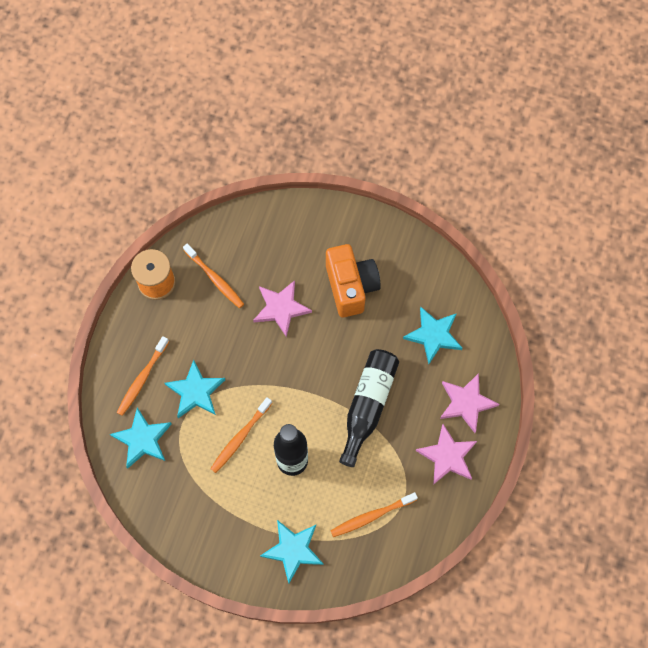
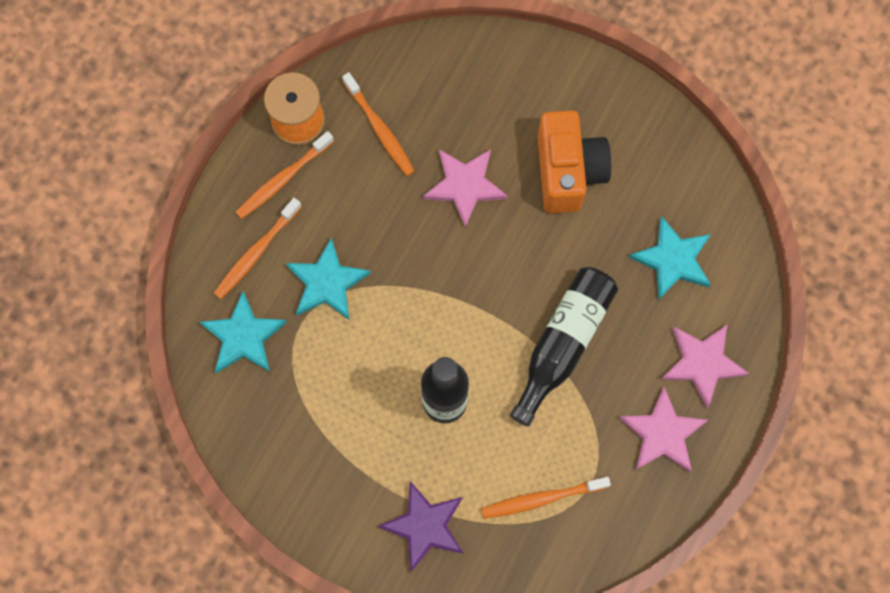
camera: 10 degrees right, 5 degrees up
(240, 437) = (378, 357): orange toothbrush -> orange toothbrush (283, 179)
(293, 550) = (425, 526): turquoise star -> purple star

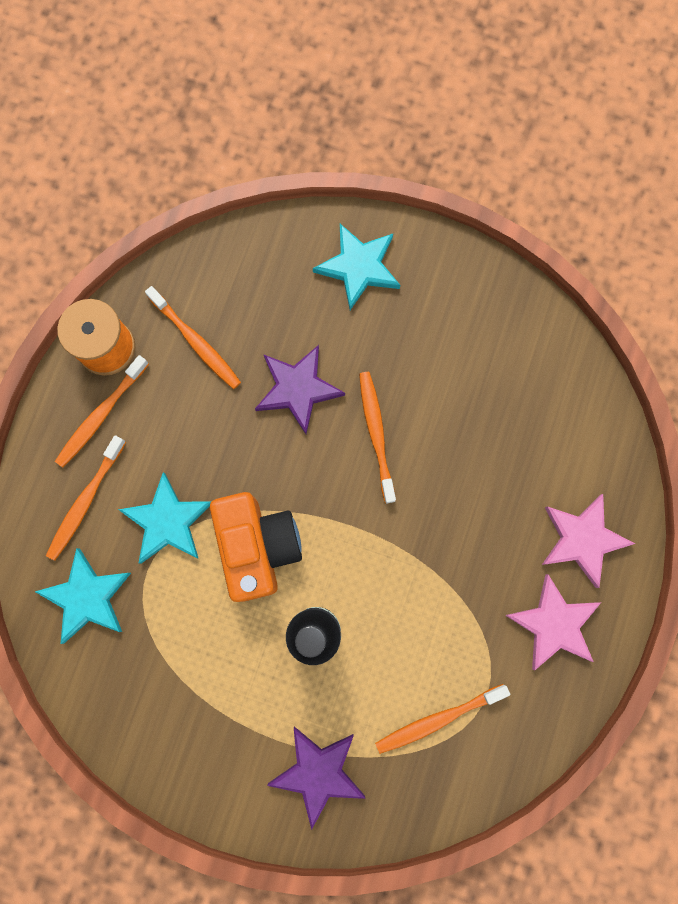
camera: 10 degrees left, 5 degrees up
(465, 186) = (298, 389): pink star -> purple star
(529, 238) = (376, 434): none -> orange toothbrush
(563, 343) = (431, 544): black bottle -> none
(568, 172) = (405, 355): orange camera -> orange camera (258, 547)
(673, 260) = (532, 432): turquoise star -> turquoise star (359, 267)

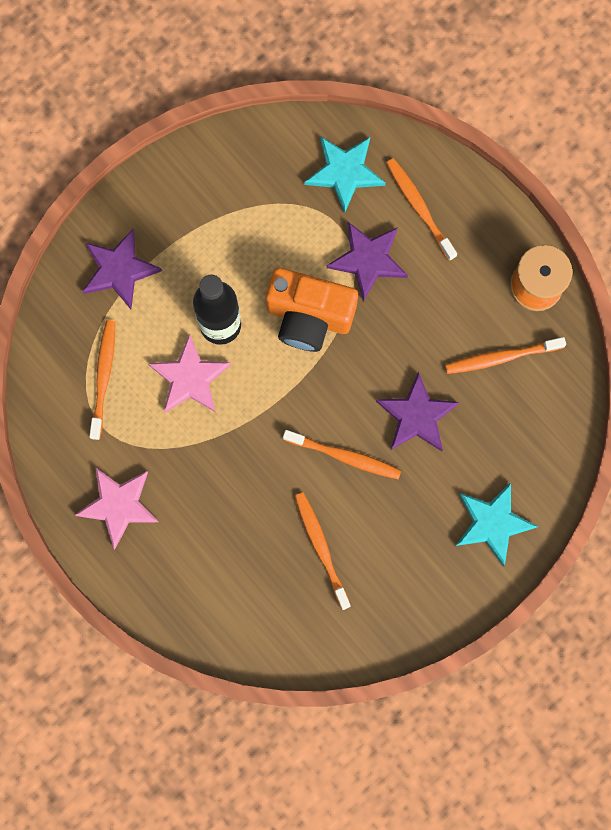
camera: 120 degrees right, 0 degrees up
(101, 415) = (482, 253): orange toothbrush -> orange toothbrush (321, 548)
(168, 521) = (368, 260): turquoise star -> purple star
(582, 539) = (168, 568): pink star -> pink star (190, 378)

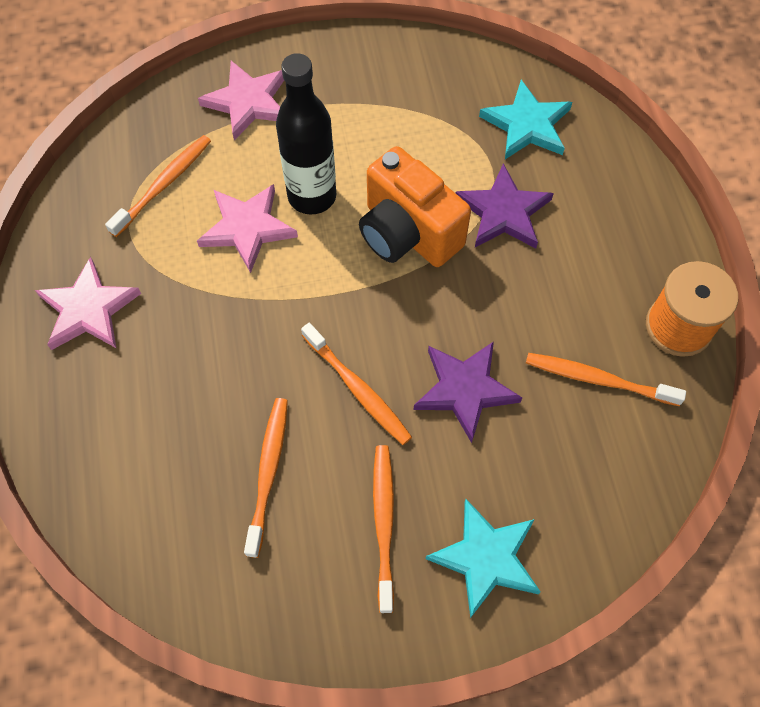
camera: 30 degrees right, 15 degrees down
(119, 270) = (248, 102): purple star -> pink star
(419, 207) = (587, 191): orange toothbrush -> orange toothbrush (384, 523)

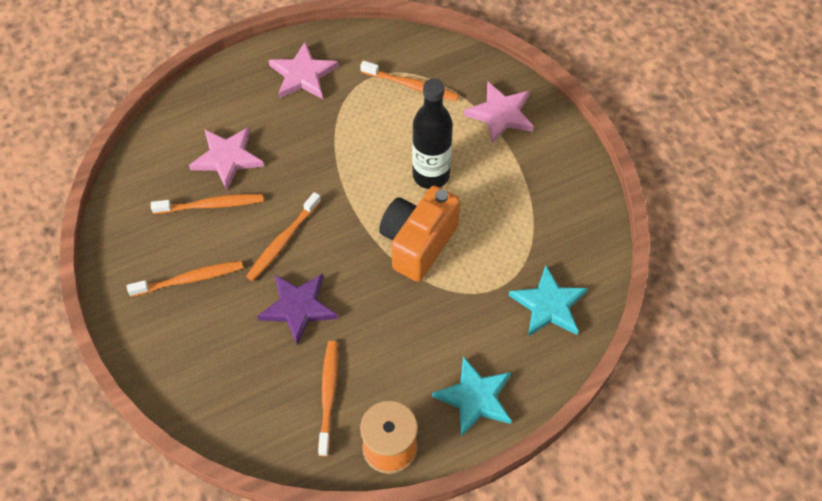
camera: 75 degrees right, 5 degrees down
(247, 228) = (391, 144): pink star -> pink star (227, 158)
(486, 558) = (176, 345): turquoise star -> turquoise star (475, 398)
(503, 212) = (457, 304): purple star -> none

